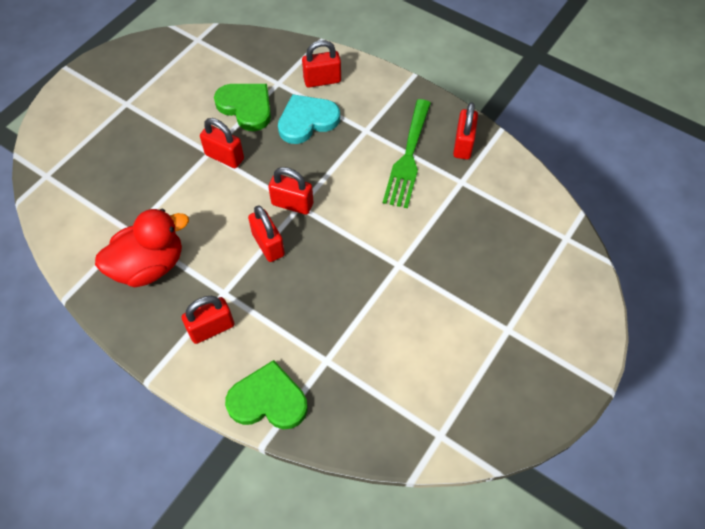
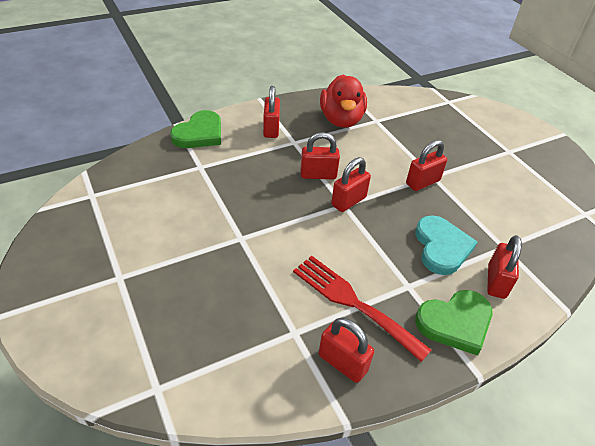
camera: 115 degrees right, 15 degrees down
(246, 107) = (477, 214): green heart -> green heart (455, 323)
(408, 157) = (353, 302): green fork -> red fork

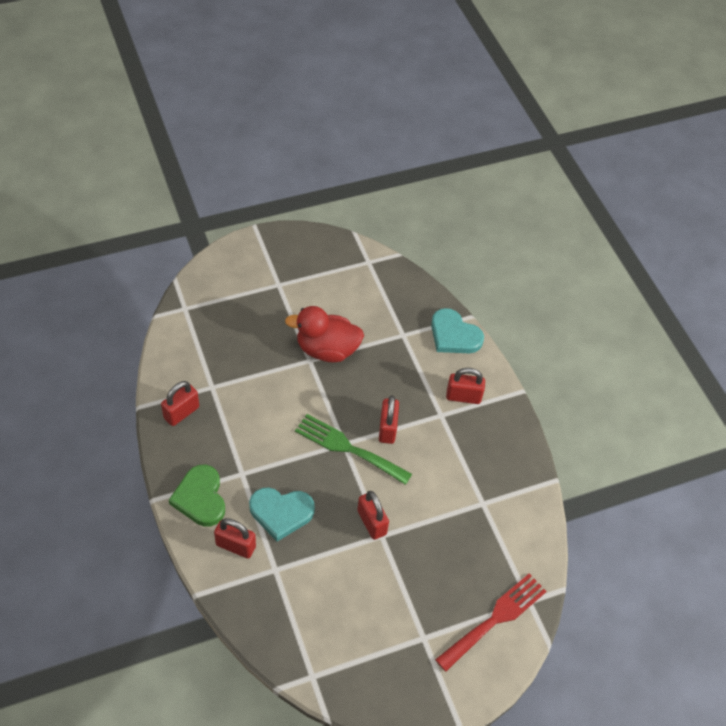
camera: 95 degrees right, 10 degrees up
(199, 133) = (454, 335): green heart -> turquoise heart
(341, 120) = (482, 466): red duck -> red duck (327, 349)
(348, 201) = (348, 448): red padlock -> green fork
(353, 302) = (232, 429): red fork -> red fork (495, 619)

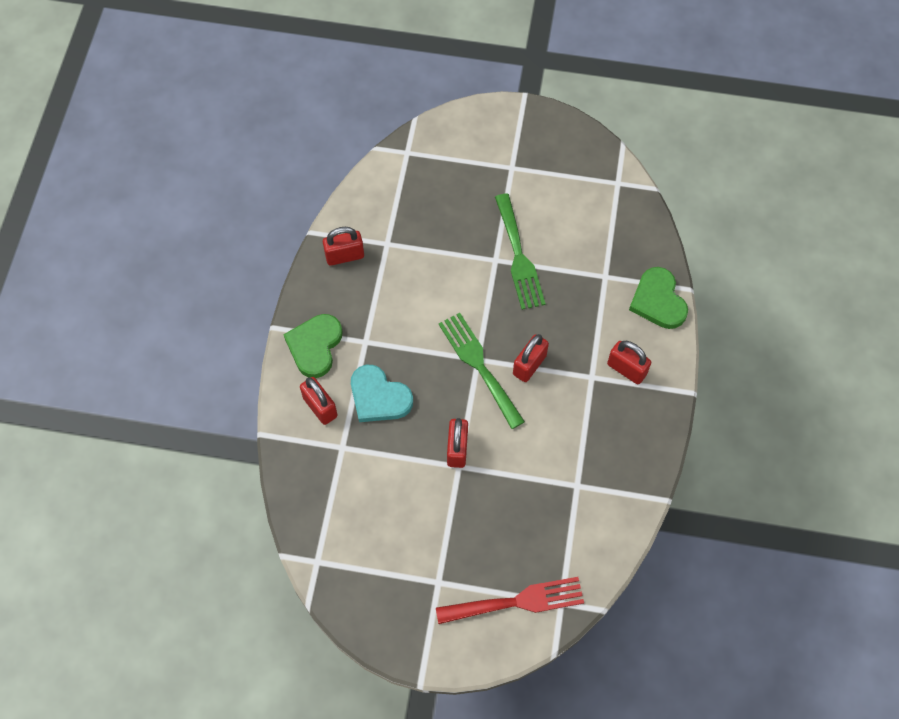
camera: 35 degrees right, 10 degrees up
(327, 349) = (519, 257): red duck -> green fork
(454, 335) = (658, 301): turquoise heart -> green heart

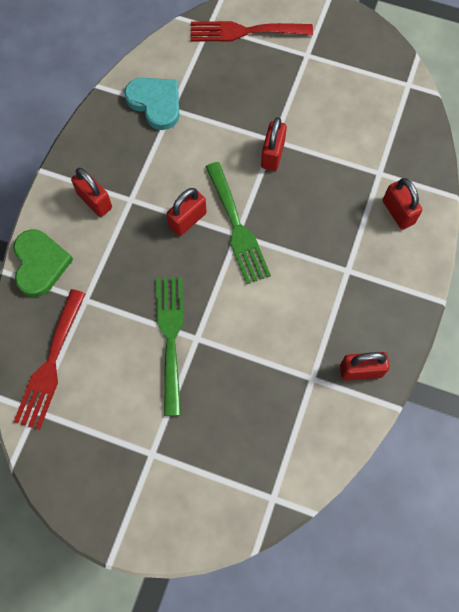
camera: 170 degrees left, 5 degrees up
(315, 346) = (400, 273): green heart -> none
(379, 397) = (340, 213): turquoise heart -> turquoise heart (155, 103)
(617, 219) = (50, 364): none -> red fork

